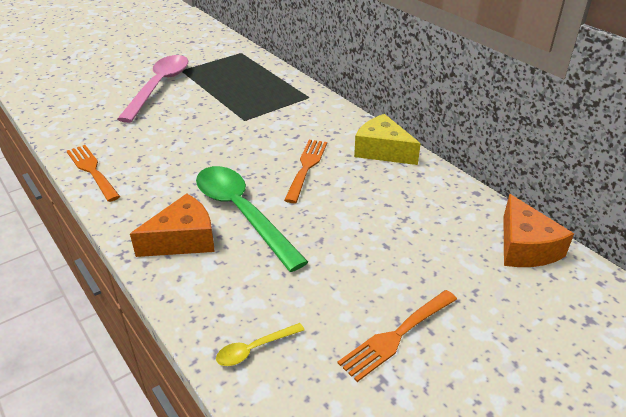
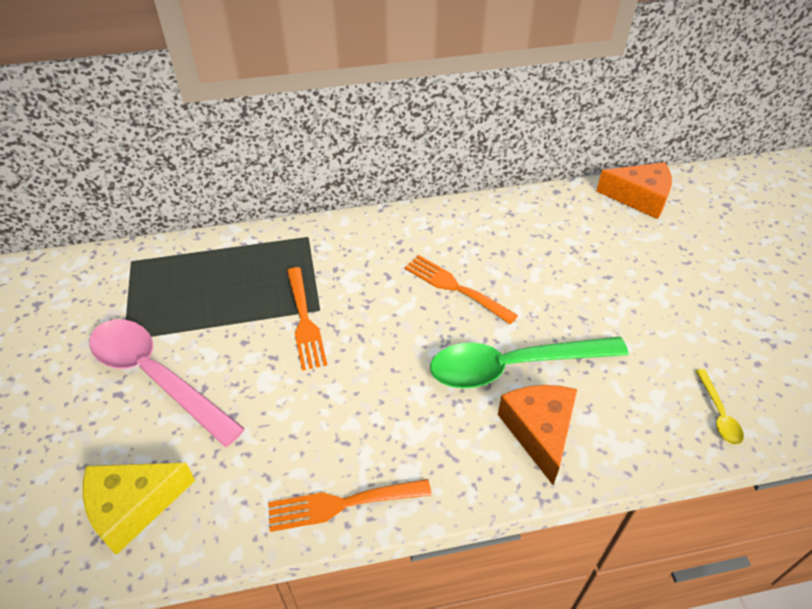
camera: 65 degrees left, 10 degrees up
(382, 151) = (457, 221): yellow cheese -> yellow cheese (133, 507)
(396, 336) = (722, 313): orange fork -> orange fork (305, 321)

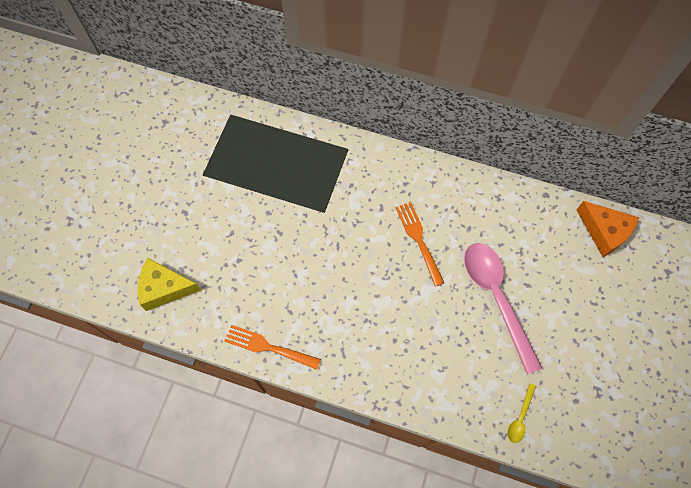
camera: 30 degrees right, 20 degrees up
(156, 376) = (209, 211): pink spoon -> pink spoon (496, 298)
(305, 321) = (311, 216): orange fork -> none
(513, 366) = (417, 316): green spoon -> none
(539, 431) = (402, 366): orange cheese -> none

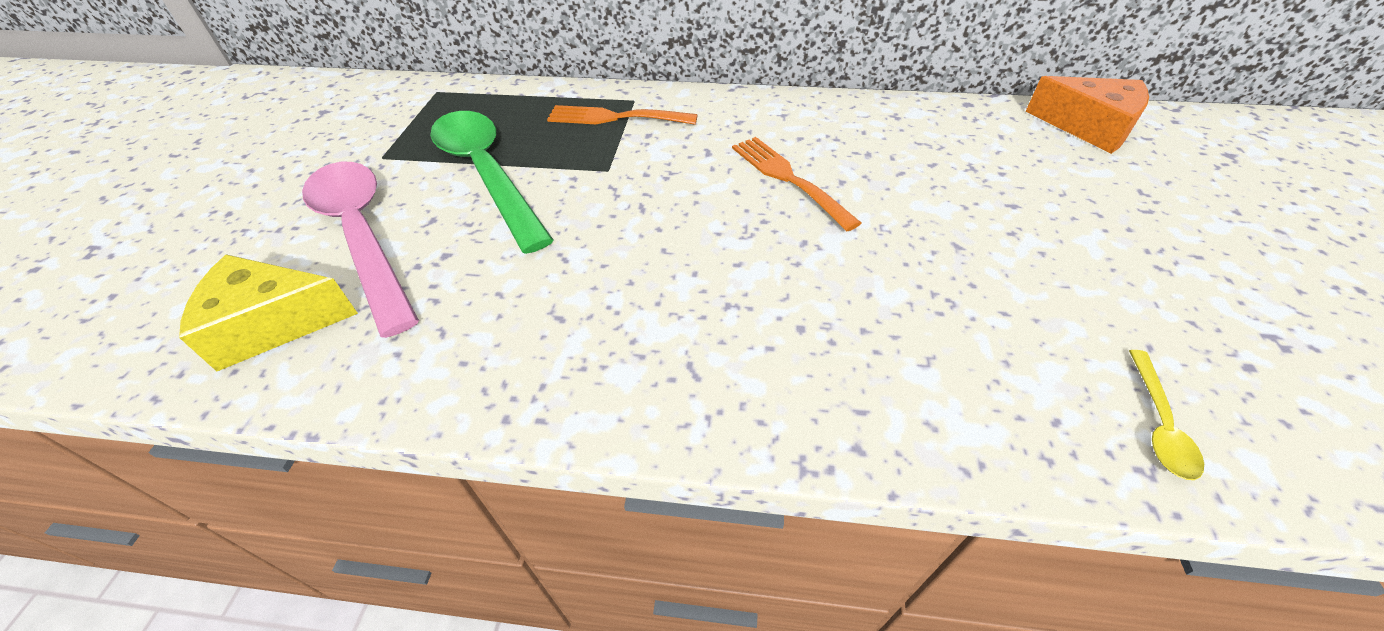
camera: 10 degrees left, 20 degrees down
(259, 202) = (487, 174): none -> green spoon
(268, 347) = (513, 390): orange fork -> orange fork (615, 118)
(496, 298) = (969, 230): pink spoon -> pink spoon (362, 236)

